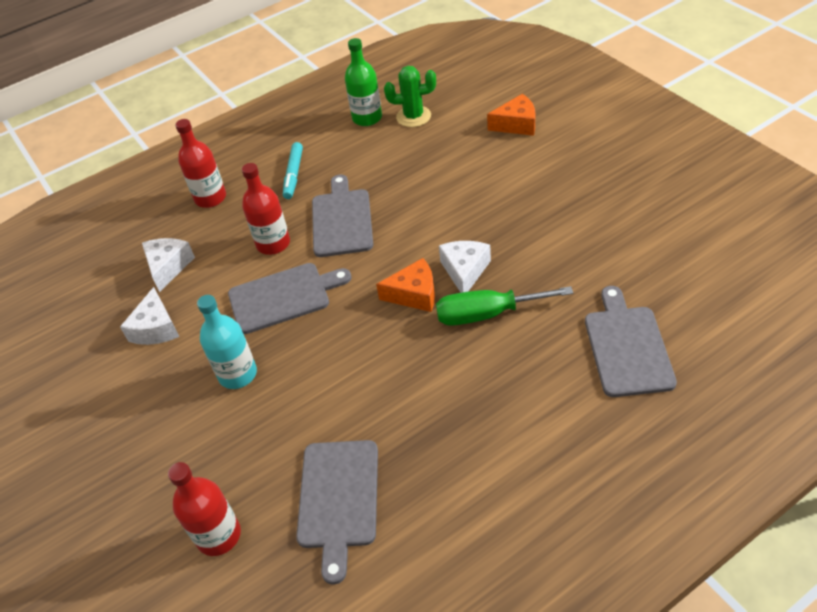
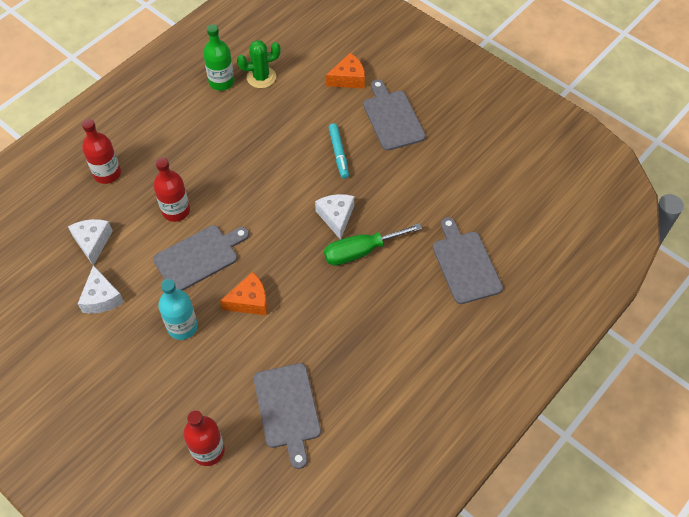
camera: 20 degrees left, 10 degrees up
(293, 175) = (173, 144): turquoise marker -> turquoise marker (338, 154)
(341, 220) = (227, 182): grey cutting board -> grey cutting board (392, 118)
(414, 294) = (302, 242): orange cheese -> orange cheese (249, 301)

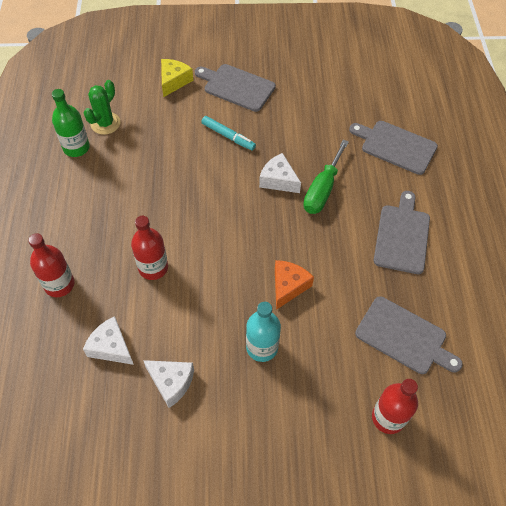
camera: 45 degrees left, 0 degrees up
(199, 257) = (212, 286): grey cutting board -> grey cutting board (402, 236)
(348, 78) = (174, 81): orange cheese -> yellow cheese

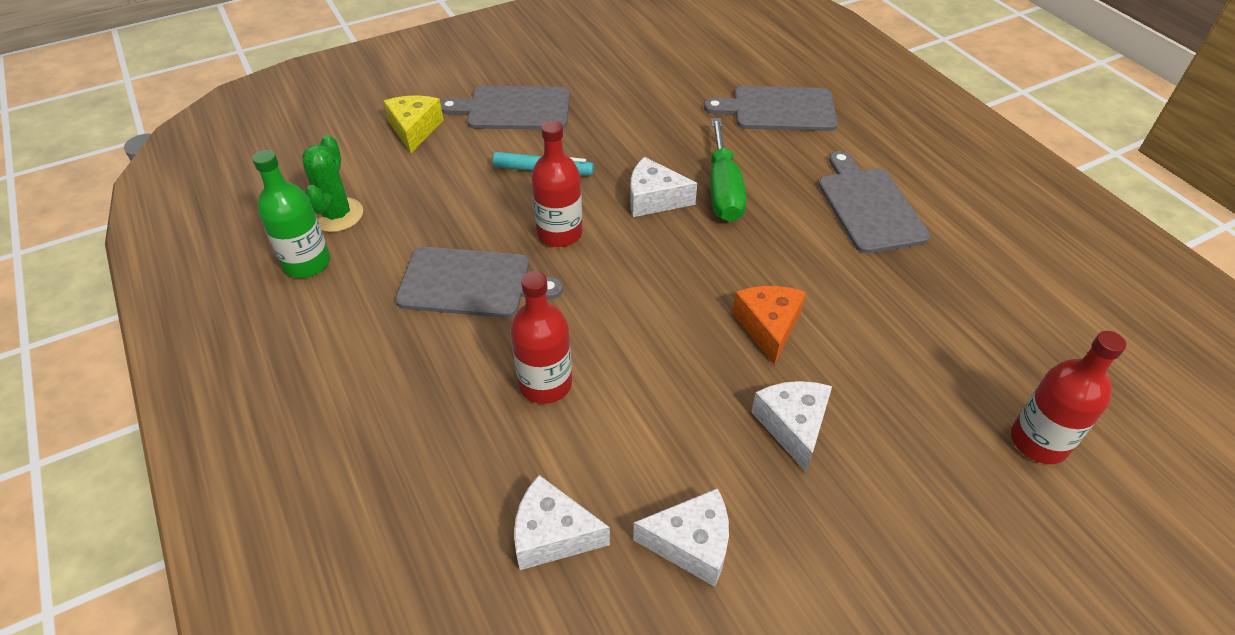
camera: 25 degrees left, 10 degrees down
(59, 284) = (397, 475): red bottle -> red bottle (559, 233)
(262, 347) = (793, 426): turquoise bottle -> white cheese
(404, 337) = (972, 326): grey cutting board -> grey cutting board (471, 283)

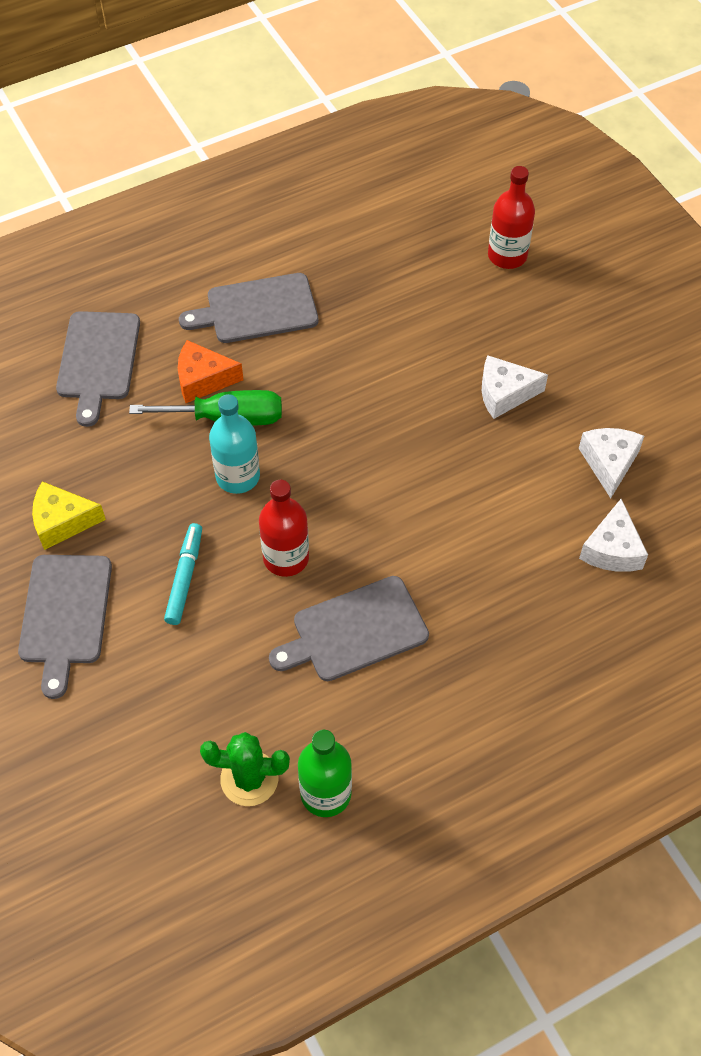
camera: 90 degrees left, 10 degrees up
(414, 129) = (95, 721): yellow cheese -> yellow cheese (62, 522)
(471, 283) = (355, 631): grey cutting board -> grey cutting board turned 120 degrees counterclockwise
(545, 384) = (474, 561): red bottle -> none
(654, 199) = (238, 476): white cheese -> turquoise bottle
(768, 327) = (405, 399): orange cheese -> orange cheese (203, 379)

